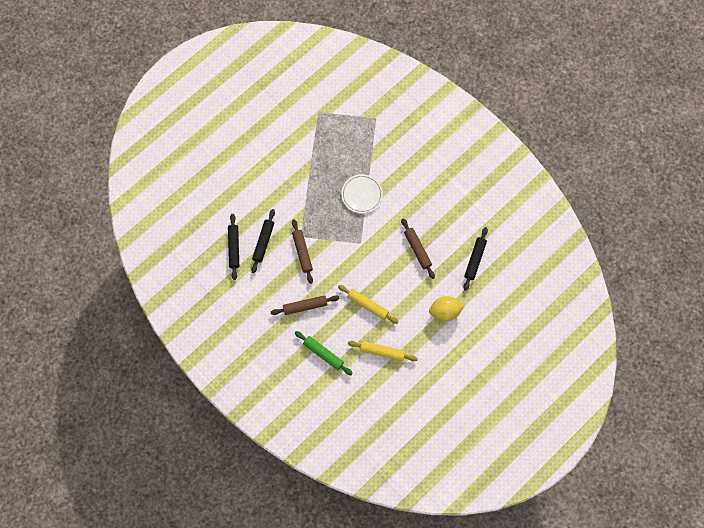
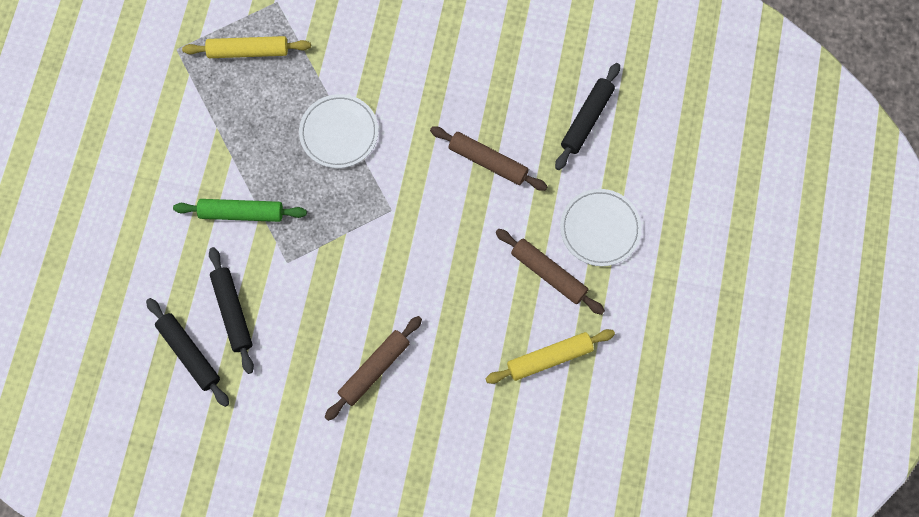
camera: 35 degrees left, 0 degrees up
(302, 252) = (308, 286): brown rolling pin -> brown rolling pin (549, 273)
(323, 354) = (458, 426): green rolling pin -> green rolling pin (241, 213)
(368, 305) = (473, 300): yellow rolling pin -> yellow rolling pin (248, 51)
(445, 311) = (600, 229): yellow lemon -> white plate
(475, 260) = (587, 120): black rolling pin -> black rolling pin turned 45 degrees clockwise

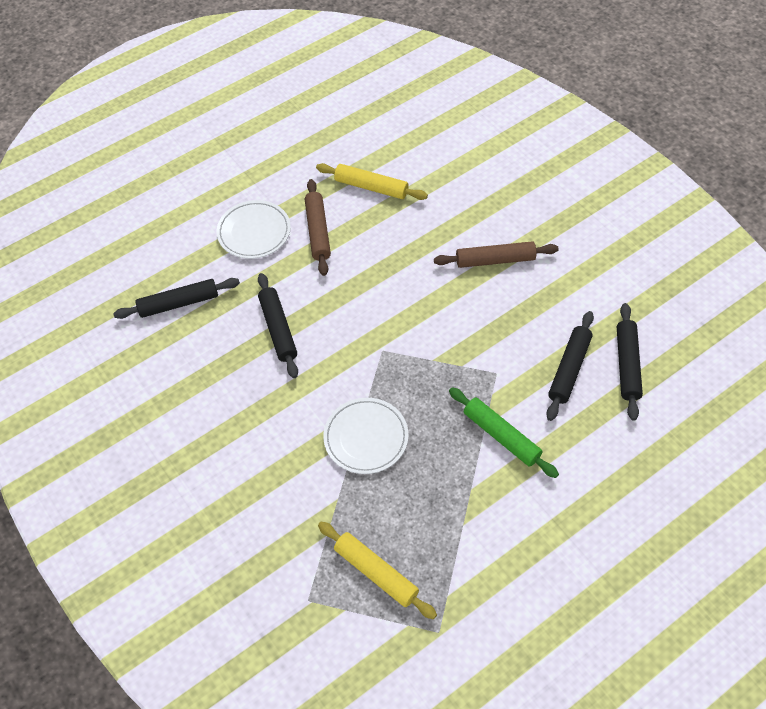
camera: 135 degrees left, 15 degrees down
(488, 162) = (278, 329): brown rolling pin -> black rolling pin

